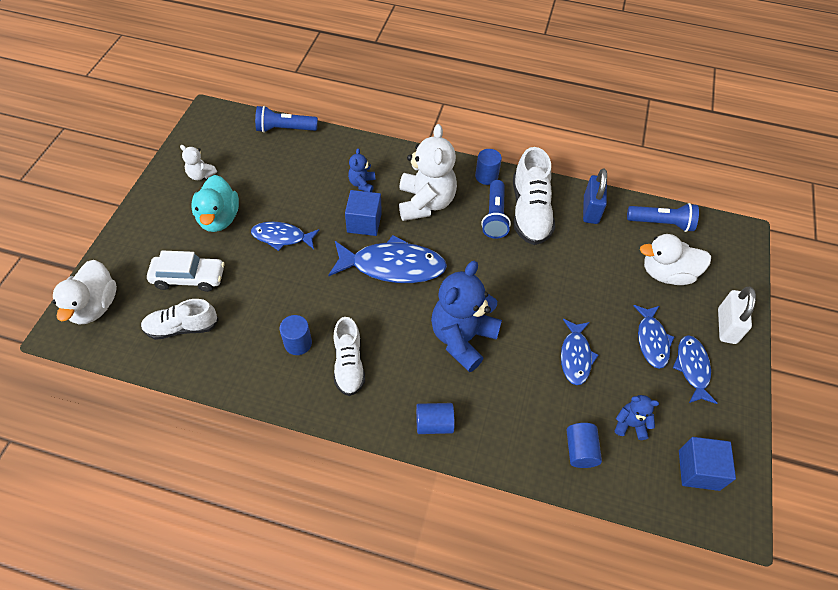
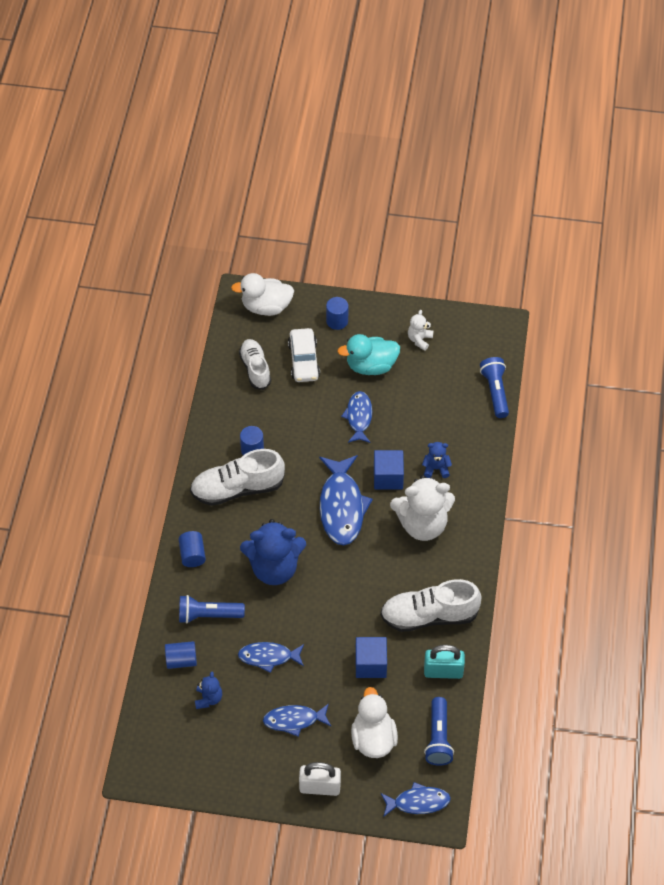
camera: 85 degrees right, 0 degrees up
(349, 364) = (237, 489): white shoe -> white shoe, size x1.52
(462, 338) = (274, 568): blue teddy bear -> blue teddy bear turned 150 degrees clockwise
(486, 176) = (469, 574): blue cylinder -> blue cylinder (337, 321)
(495, 216) = (417, 585): blue flashlight -> blue flashlight (208, 615)
(590, 210) = (443, 671): blue padlock -> turquoise padlock
(692, 368) = (269, 752): blue fish -> blue fish (418, 802)
(698, 470) = (174, 749): blue cube -> blue cube (370, 664)

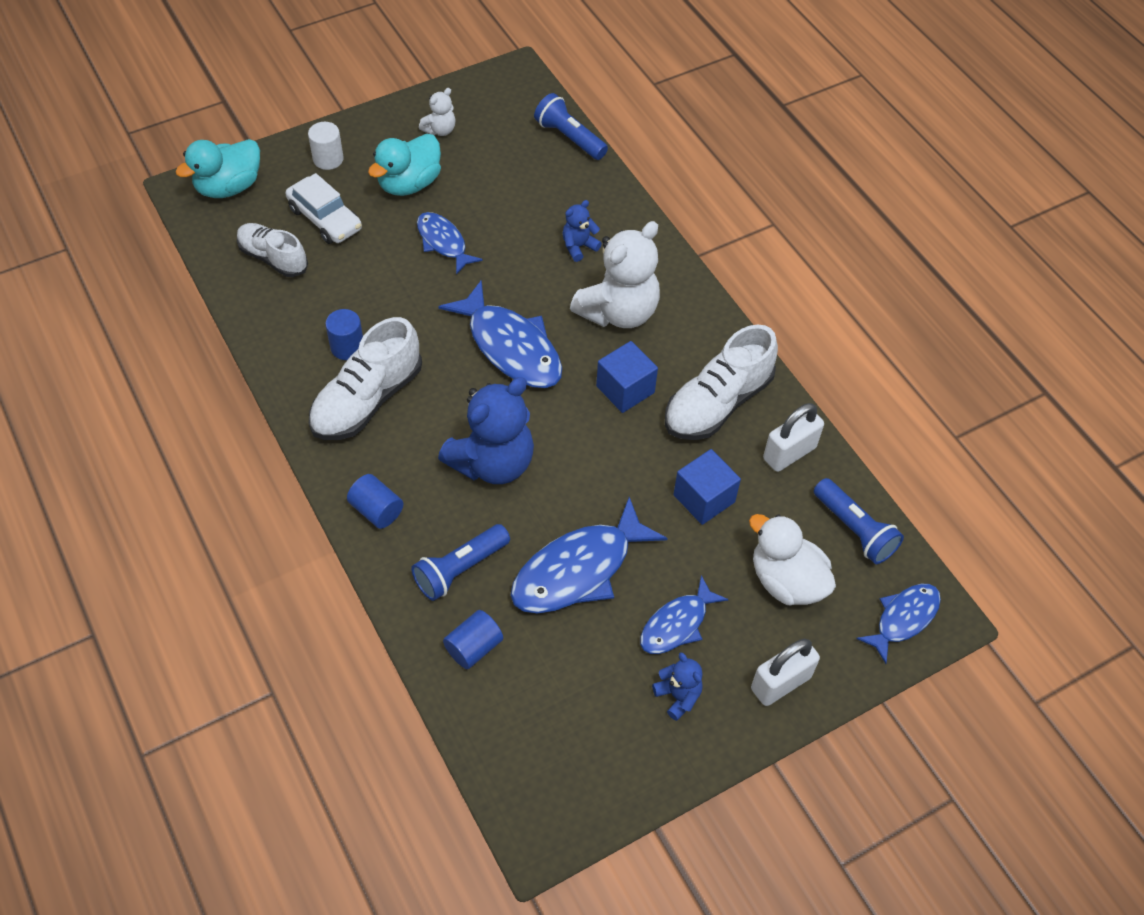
camera: 40 degrees left, 0 degrees up
(208, 698) = (550, 671): blue teddy bear -> blue teddy bear (678, 696)
(266, 307) = (229, 187): white duck -> turquoise duck
(268, 657) = (578, 570): blue fish -> blue fish, size x1.67
(337, 321) = (328, 159): blue cylinder -> white cylinder
(388, 477) = (534, 286): blue cube -> blue cube (625, 389)
(419, 340) = (440, 130): white teddy bear -> white teddy bear turned 120 degrees counterclockwise
(443, 671) = (789, 453): turquoise padlock -> white padlock

